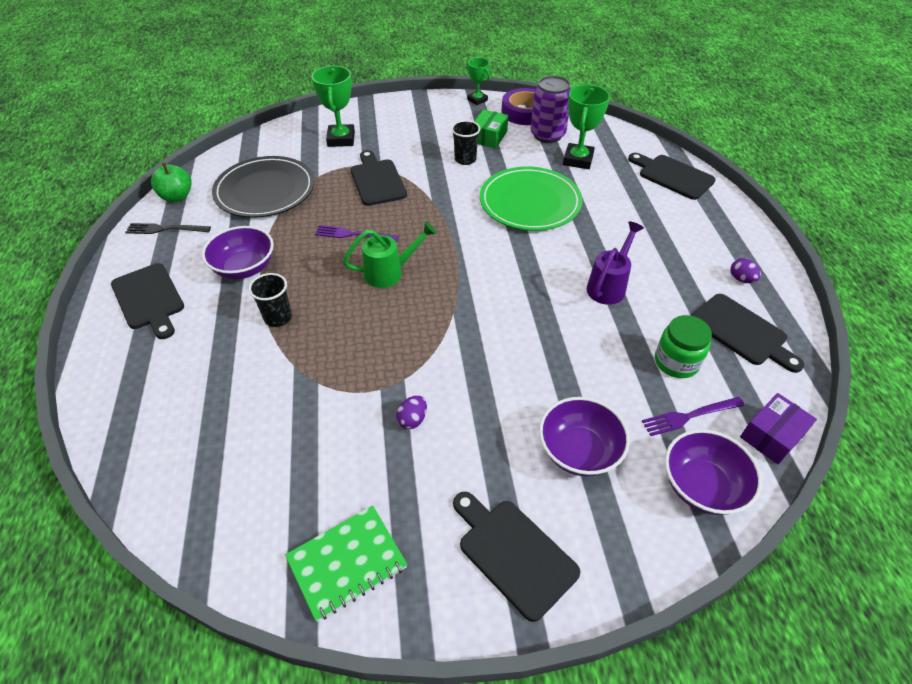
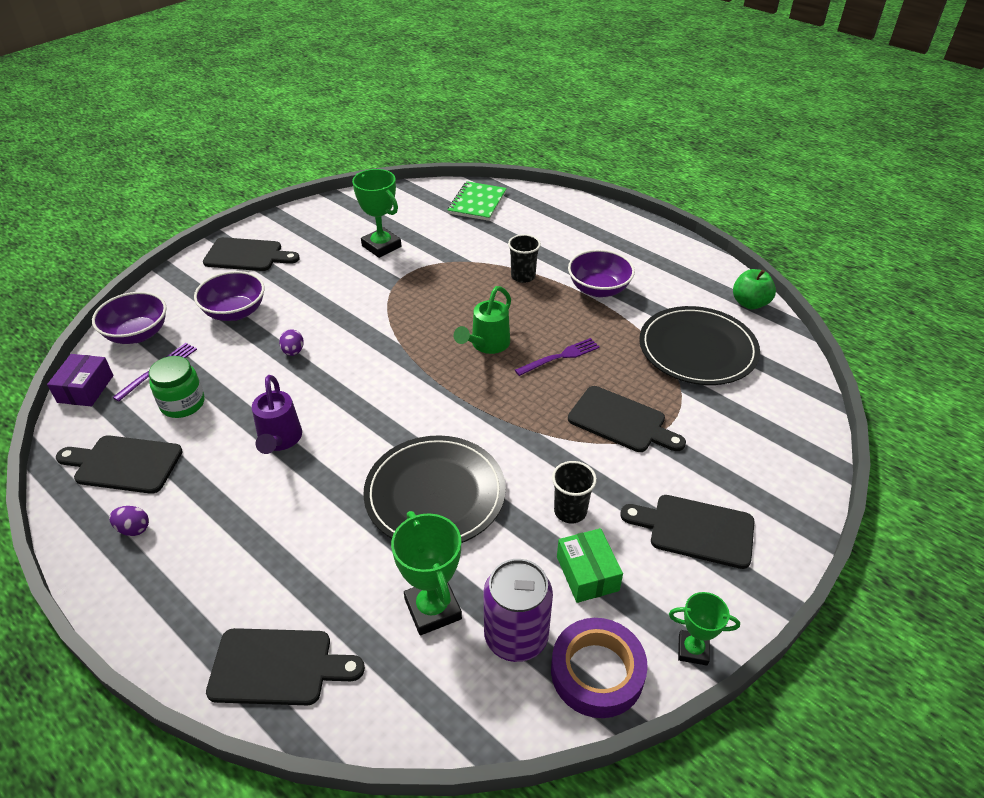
camera: 140 degrees right, 5 degrees down
(149, 299) = (622, 242): black cutting board -> black cutting board (695, 530)
(165, 229) = (704, 279): black fork -> none
(341, 139) = (737, 449): green trophy -> green trophy (381, 246)
(347, 563) = (334, 216): green notebook -> green notebook (477, 203)
(412, 419) = (361, 275): purple egg -> purple egg (293, 351)
(530, 202) = (435, 494): green plate -> black plate

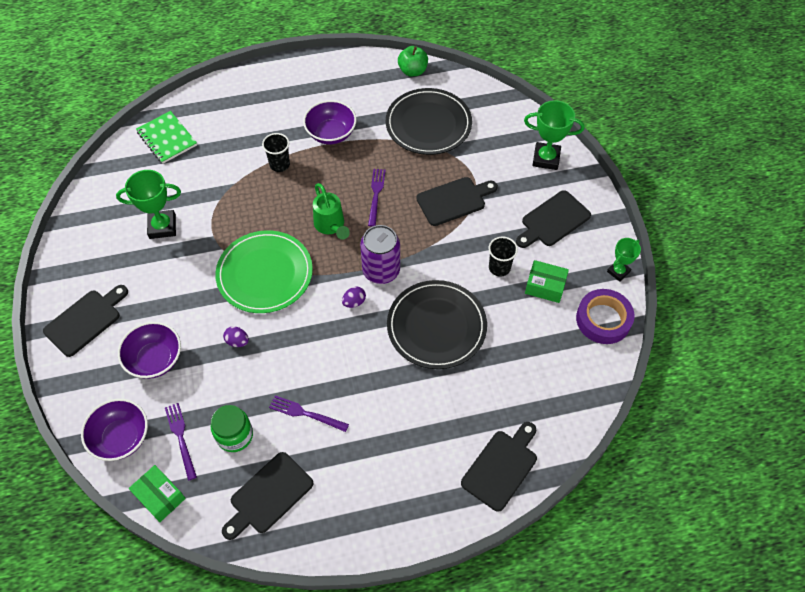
camera: 55 degrees left, 15 degrees up
(85, 389) = (160, 496): purple box -> green box
(134, 529) = (337, 509): purple egg -> purple egg (354, 302)
(241, 442) = (305, 413): none -> purple fork
(279, 441) = (323, 390): purple watering can -> none
(387, 330) = (265, 274): none -> green plate
(433, 609) = (516, 371): green trophy -> green trophy (546, 158)
(516, 636) = (560, 342): purple can -> purple can (381, 271)

